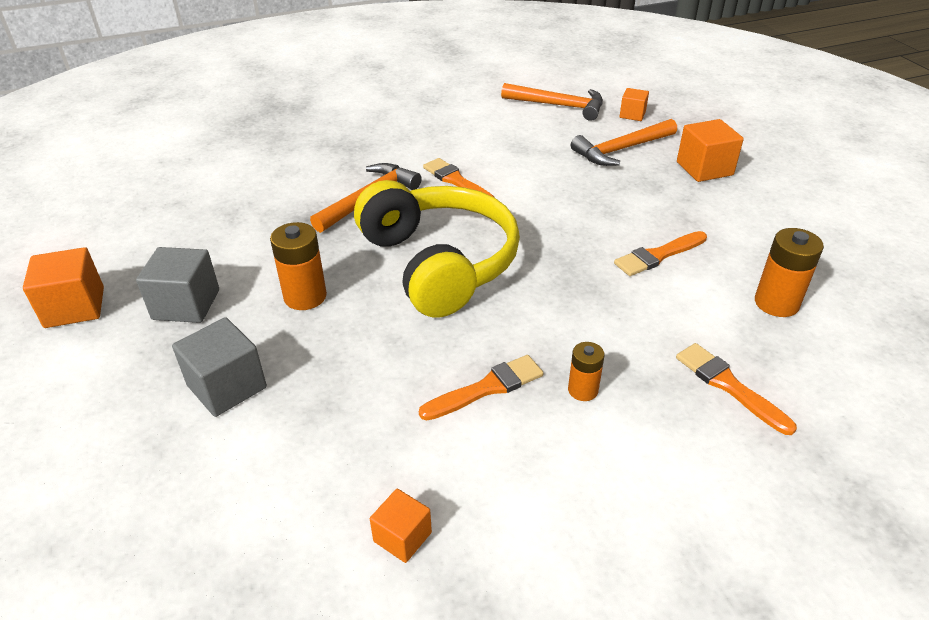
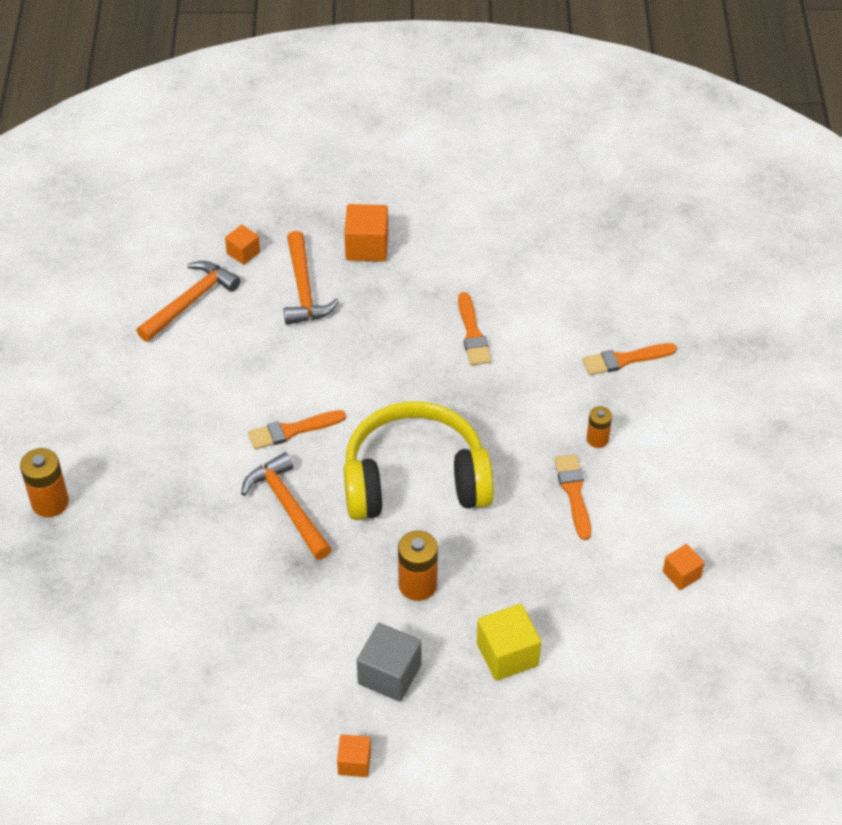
camera: 70 degrees left, 10 degrees up
(75, 307) = (354, 763): orange cube -> orange cube, size x0.60
(227, 386) = (507, 654): grey cube -> yellow cube
(776, 303) = (558, 293): orange battery -> orange battery (50, 502)

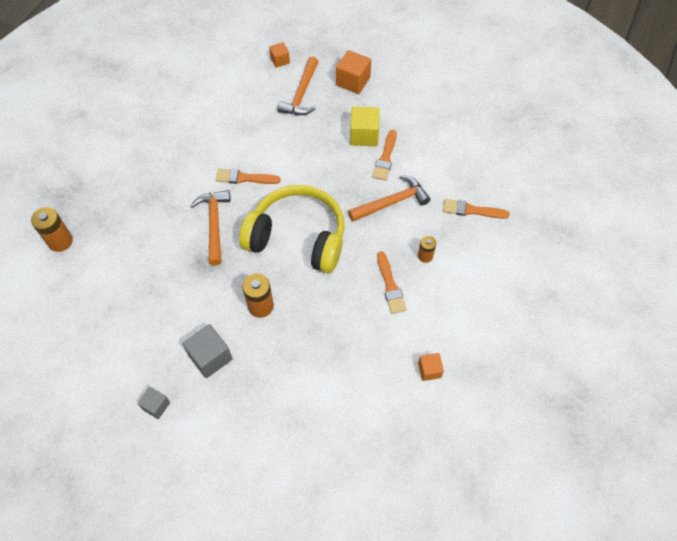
camera: 25 degrees right, 10 degrees up
(50, 502) = (87, 169): orange battery -> orange battery (60, 241)
(190, 302) = (233, 79): orange hammer -> orange hammer (391, 202)
(354, 763) = (156, 406): orange cube -> grey cube
(507, 654) = (288, 376): yellow cube -> yellow cube (364, 135)
(574, 493) = (390, 286): orange brush -> orange brush turned 150 degrees clockwise

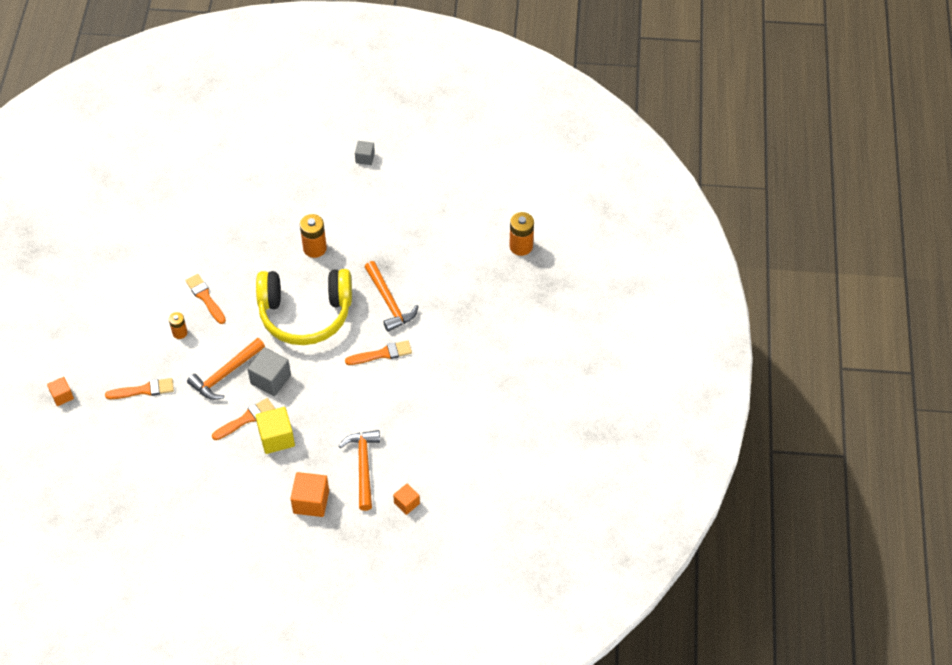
camera: 160 degrees right, 5 degrees down
(210, 357) = (339, 200): grey cube -> grey cube (270, 379)
(385, 158) = (246, 419): orange brush -> orange brush turned 60 degrees clockwise
(429, 370) = (154, 243): orange cube -> orange cube (62, 396)

